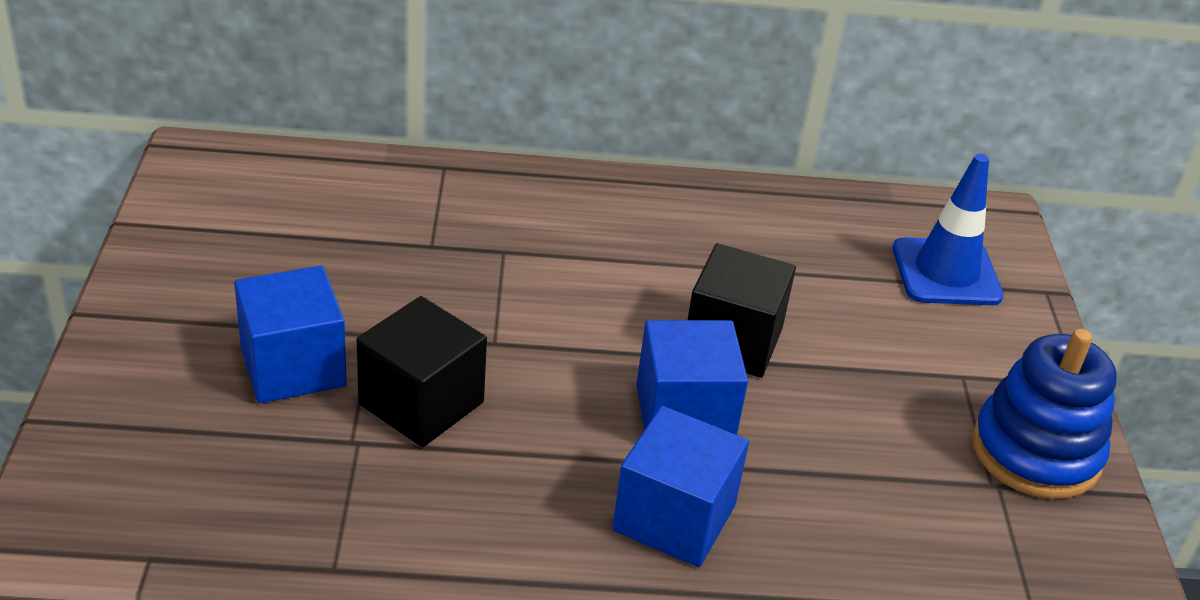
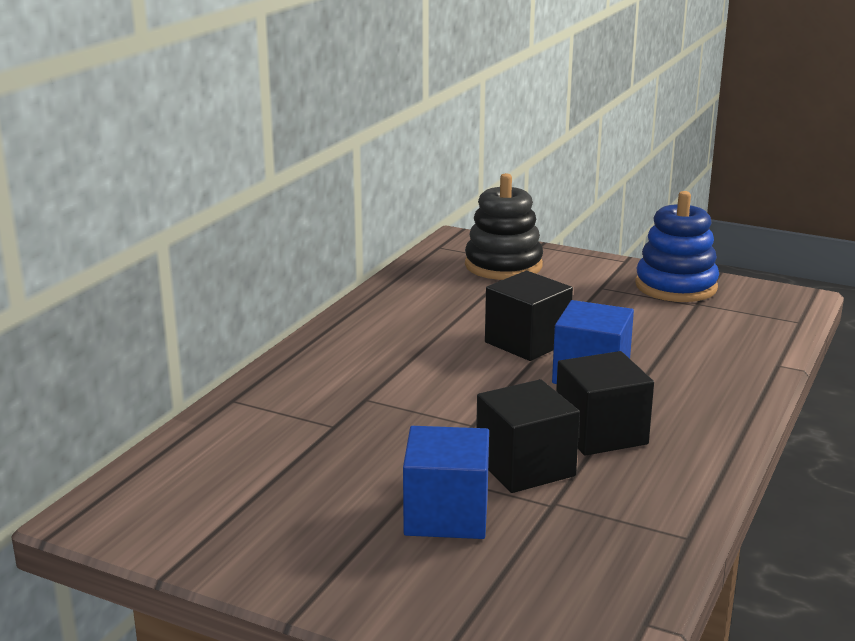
camera: 60 degrees left, 15 degrees down
(536, 451) = (600, 433): none -> black cube
(674, 518) = (687, 401): blue cube -> none
(946, 272) = (503, 265): blue traffic cone -> black stacking toy

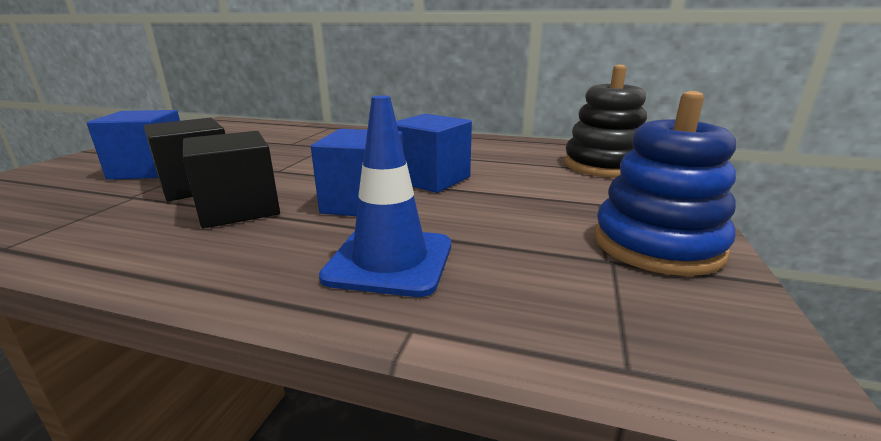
camera: 80 degrees right, 0 degrees up
(527, 342) = (431, 179): black cube -> blue cube
(703, 367) = (390, 261): none -> blue traffic cone

